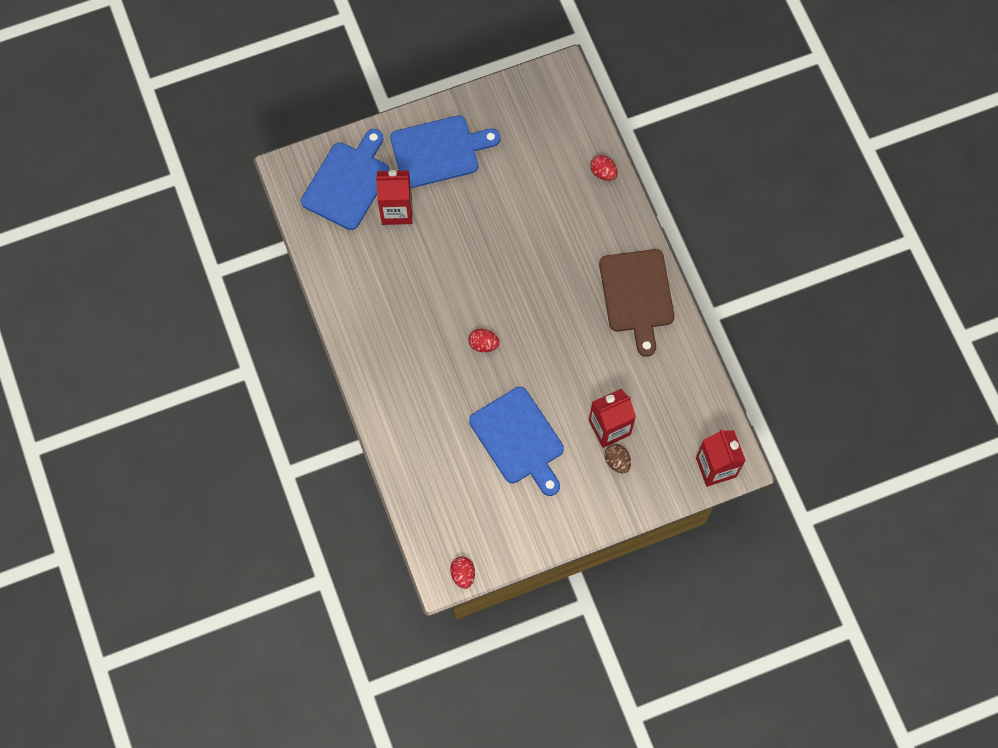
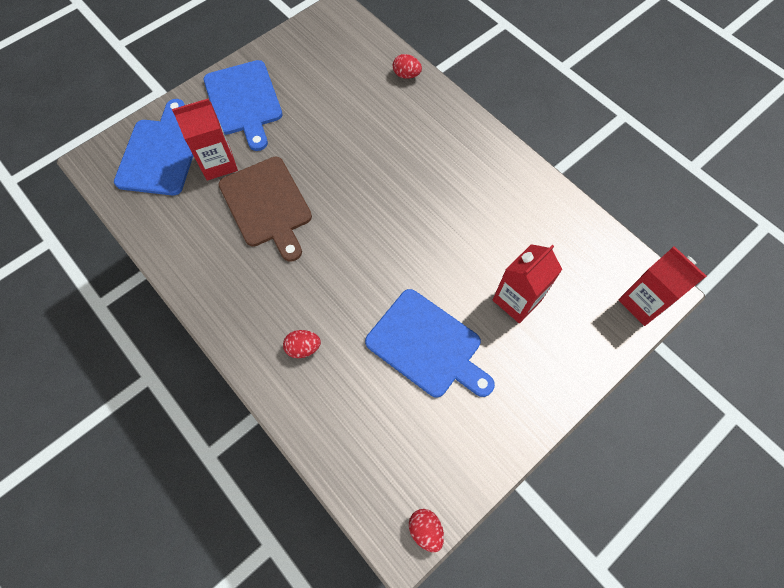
camera: 20 degrees left, 5 degrees down
(439, 151) = (244, 101): blue cutting board -> blue cutting board turned 105 degrees clockwise
(483, 344) = (352, 260): red egg -> red egg (303, 348)
(617, 461) = (541, 332): brown egg -> none
(637, 295) = (485, 166): brown cutting board -> brown cutting board (267, 205)

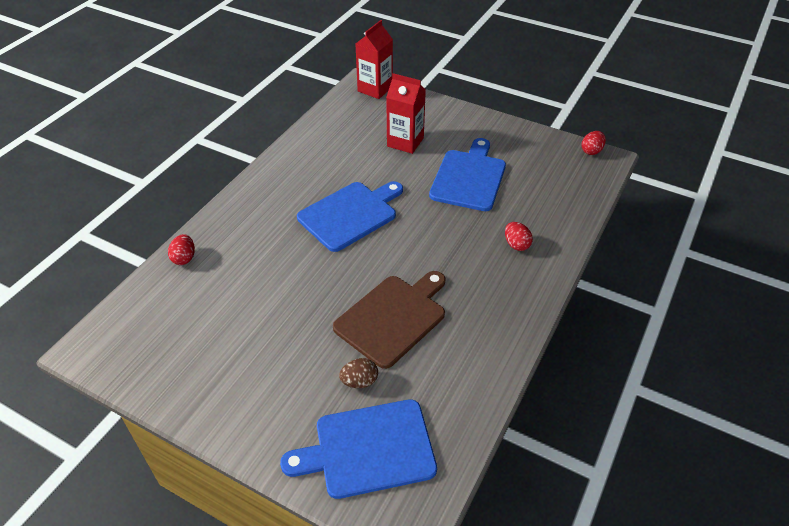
camera: 110 degrees left, 20 degrees down
(218, 163) = (359, 381): red carton -> brown egg
(244, 101) = (260, 392): blue cutting board -> blue cutting board (350, 214)

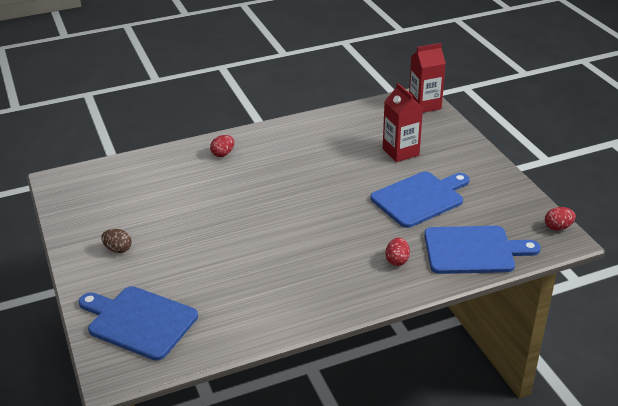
camera: 40 degrees right, 10 degrees down
(184, 258) = (163, 157): red egg -> red egg (223, 154)
(350, 214) = (298, 181): blue cutting board -> blue cutting board (473, 250)
(359, 381) = (179, 282): brown egg -> brown egg (118, 249)
(393, 318) = (247, 258): brown cutting board -> none

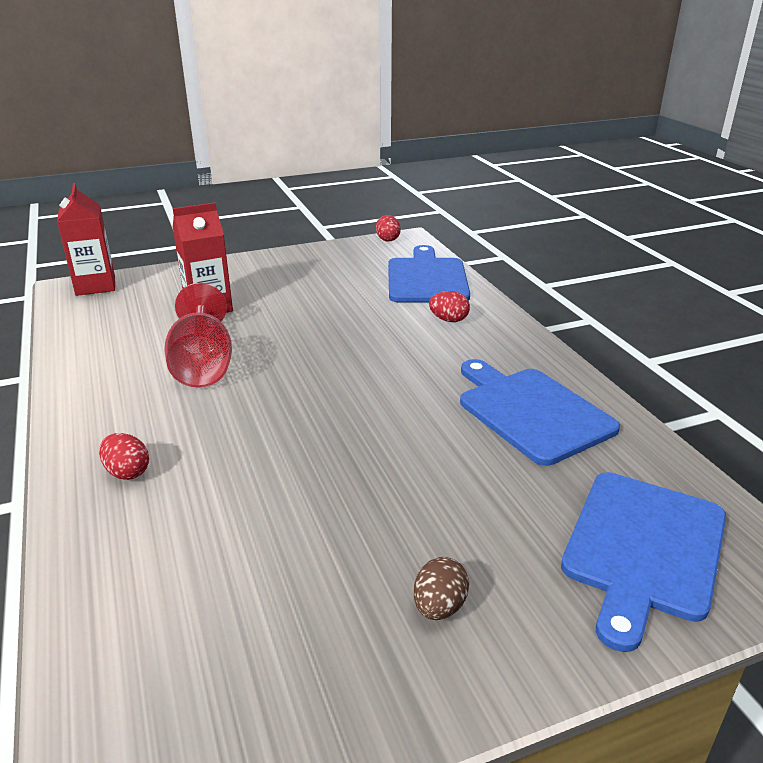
camera: 90 degrees left, 5 degrees down
(323, 160) = (203, 365): none -> red goblet
(420, 198) = (322, 300): blue cutting board -> blue cutting board (531, 411)

